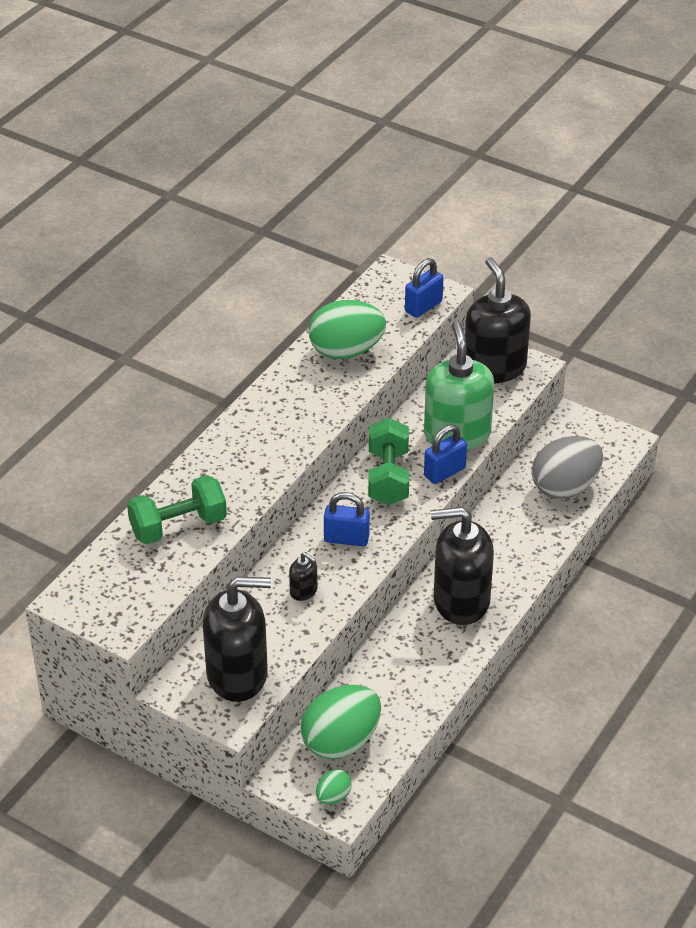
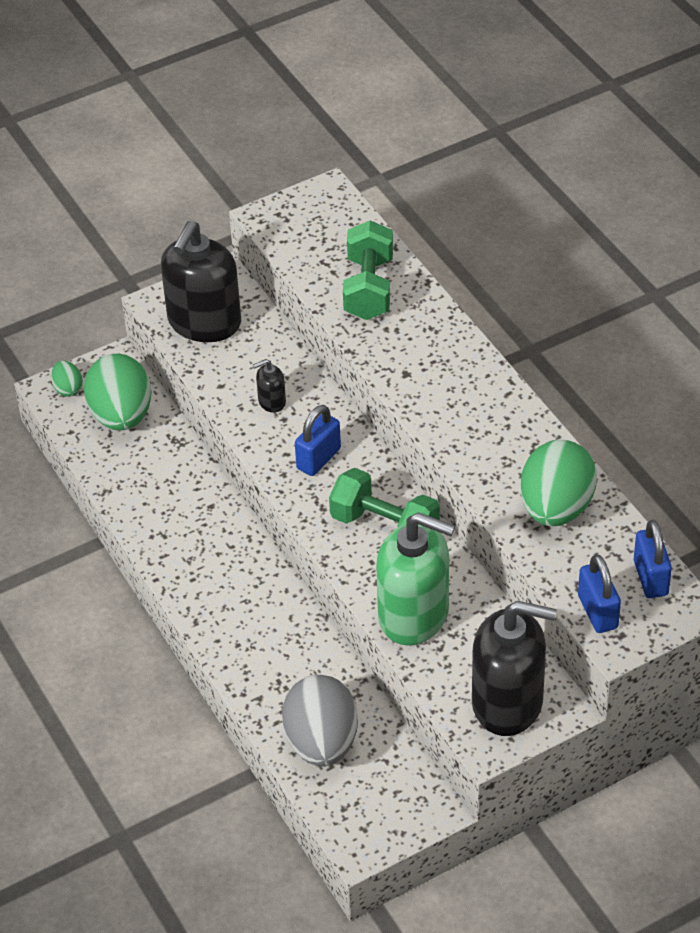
camera: 120 degrees right, 5 degrees up
(444, 472) = (361, 577): blue padlock -> blue padlock (650, 578)
(461, 601) = (222, 572): black soap dispenser -> none

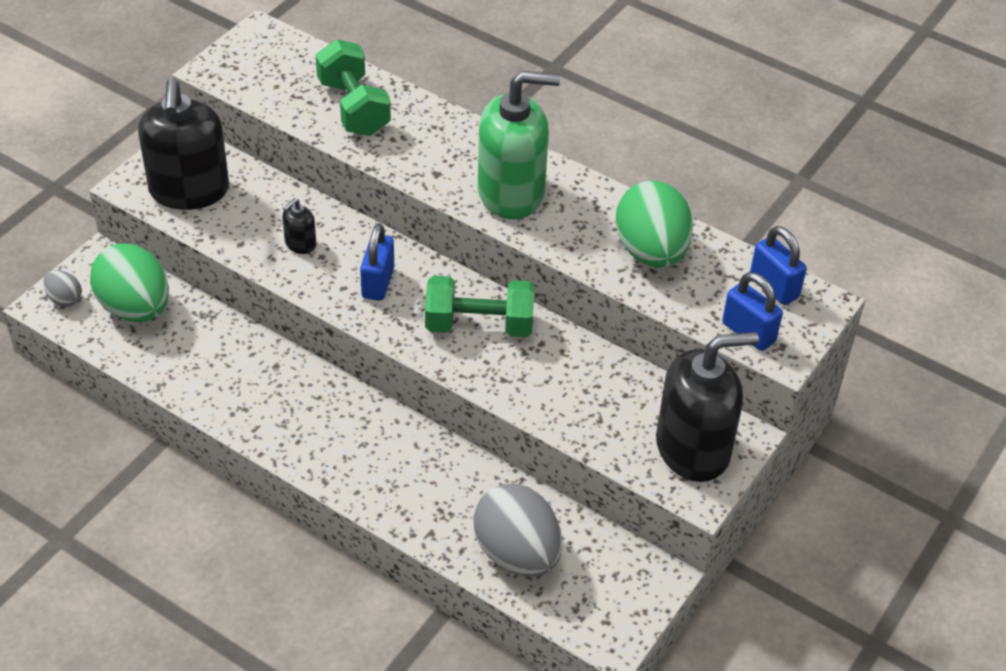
camera: 30 degrees left, 0 degrees up
(68, 389) = (64, 299): green egg -> grey egg
(414, 615) = (557, 397): green soap dispenser -> green soap dispenser (511, 193)

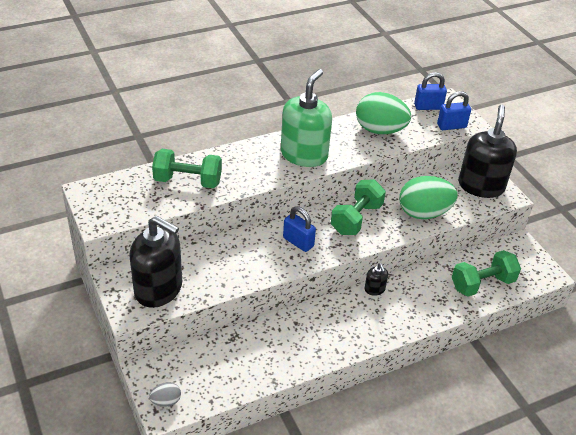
camera: 60 degrees left, 5 degrees down
(135, 308) = (202, 368): green egg -> green egg (424, 213)
(300, 244) = (244, 260): black soap dispenser -> black soap dispenser (374, 289)
(517, 553) = (482, 284): grey egg -> green dumbbell

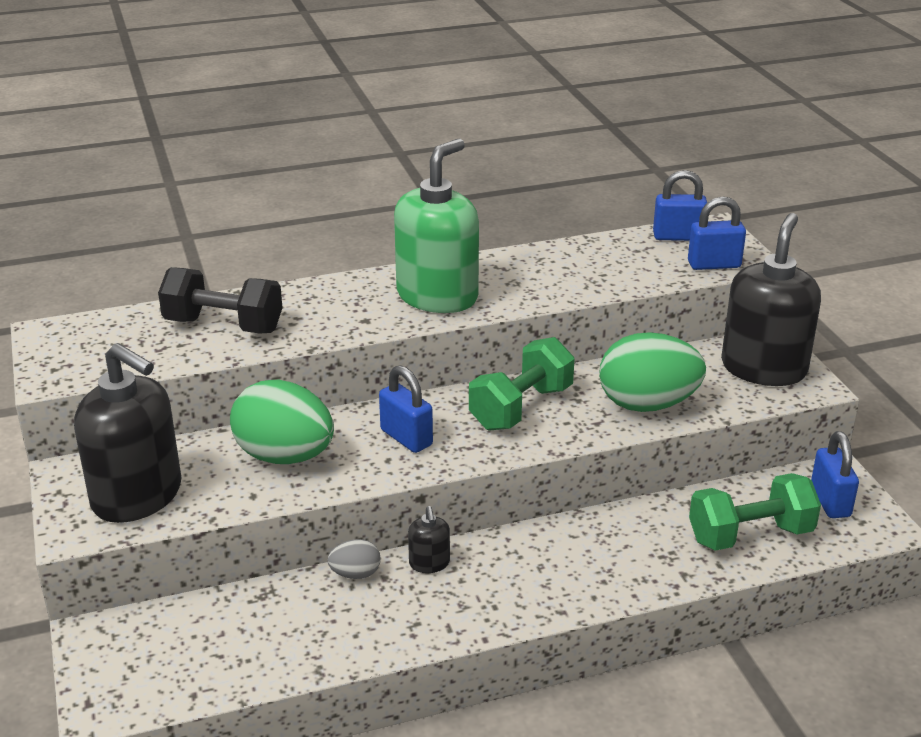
camera: 10 degrees right, 10 degrees down
(166, 401) = (111, 689): grey egg -> grey egg (355, 574)
(188, 181) = (223, 325): green dumbbell -> black dumbbell
(374, 289) = (543, 532): black soap dispenser -> black soap dispenser (429, 563)
(380, 130) = (582, 266): green egg -> green egg (285, 456)
(520, 261) = (830, 501): none -> blue padlock

